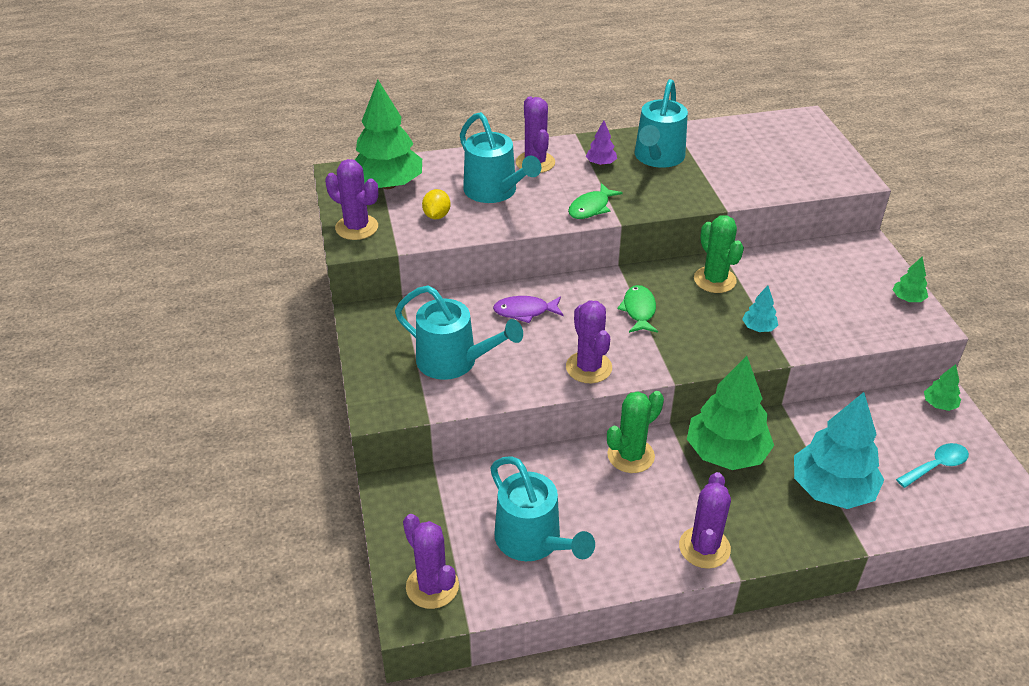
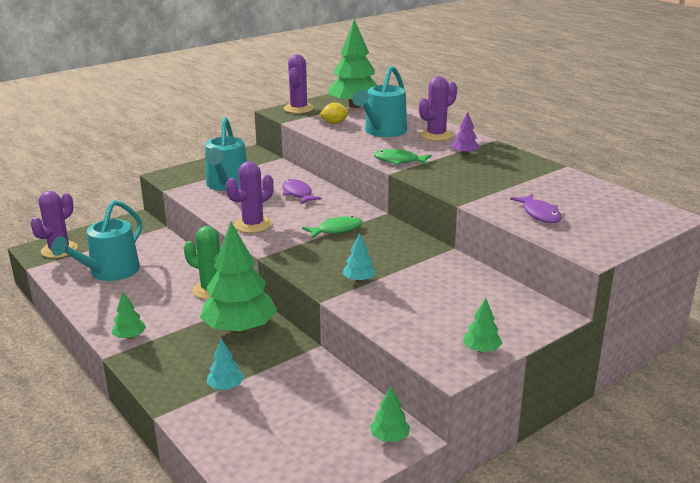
camera: 65 degrees right, 15 degrees down
(657, 158) = (502, 170): turquoise watering can -> none
(704, 547) = (130, 337): purple cactus -> green tree
(714, 280) = (407, 251): green cactus -> none
(769, 175) = (539, 214): none -> purple fish
(832, 489) = (225, 387): turquoise tree -> turquoise tree, size x0.44
(936, 466) = (293, 445): turquoise spoon -> none

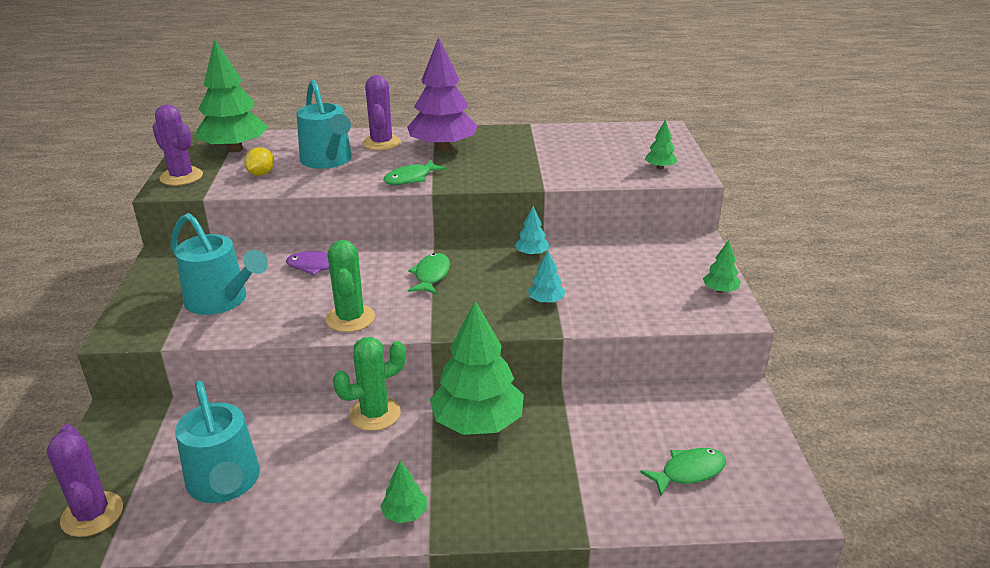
camera: 55 degrees left, 5 degrees up
(225, 387) = (578, 472): turquoise tree -> turquoise tree (531, 254)
(253, 225) = (350, 318): purple cactus -> green cactus
(272, 438) = (688, 472): none -> green fish
(389, 437) = (736, 402): green tree -> green tree (660, 167)
(465, 153) = (443, 147): purple tree -> purple tree, size x2.27
(539, 214) = (603, 167): purple fish -> none

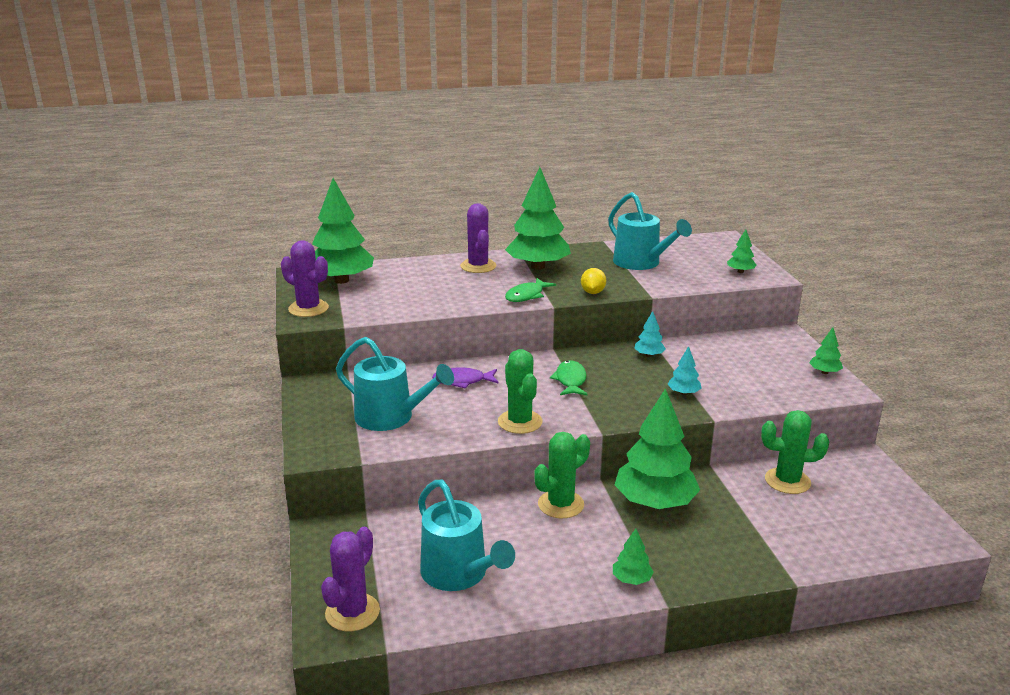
camera: 10 degrees left, 5 degrees down
(92, 514) = (352, 612): purple cactus -> purple cactus turned 60 degrees clockwise
(261, 174) = (383, 301): yellow lemon -> yellow lemon (592, 292)
(328, 161) = (439, 285): turquoise watering can -> turquoise watering can (641, 263)
(443, 147) = (538, 267): purple tree -> green tree
(639, 413) = (787, 481): none -> green cactus
(688, 472) = (849, 521): green fish -> none

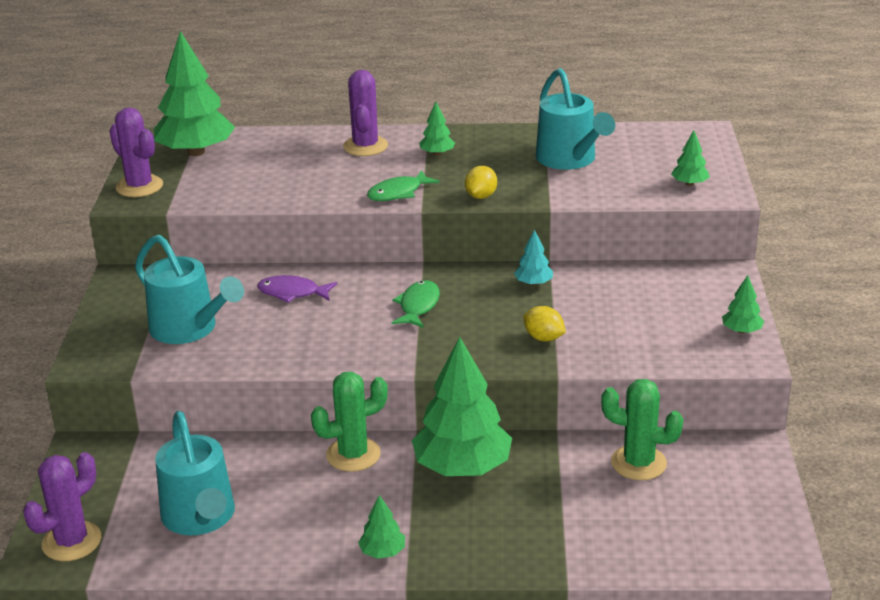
camera: 15 degrees right, 5 degrees up
(520, 422) = (329, 352): green cactus -> none
(538, 267) = (437, 153): green tree -> green tree, size x0.44
(683, 393) = (543, 338): turquoise tree -> yellow lemon

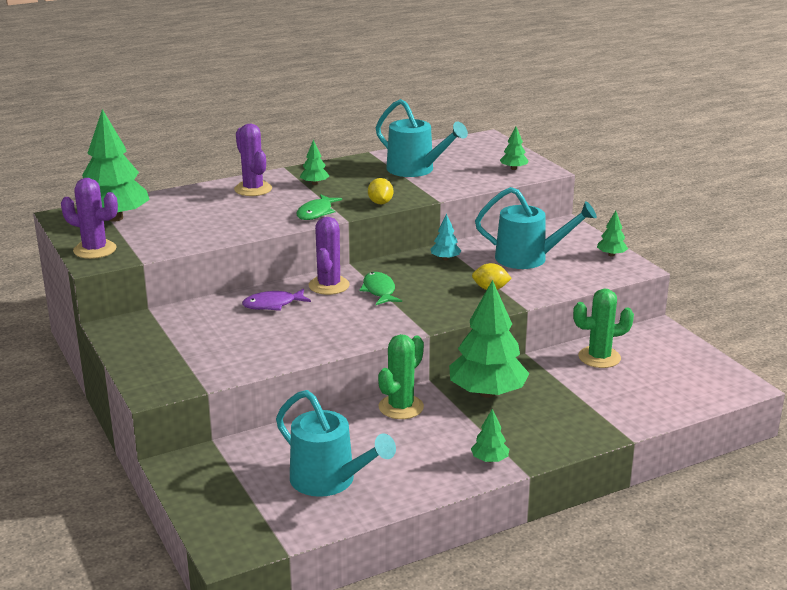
camera: 30 degrees left, 5 degrees down
(71, 541) = (241, 529): purple cactus -> purple cactus (329, 285)
(189, 329) = (216, 347): turquoise watering can -> turquoise watering can (528, 258)

